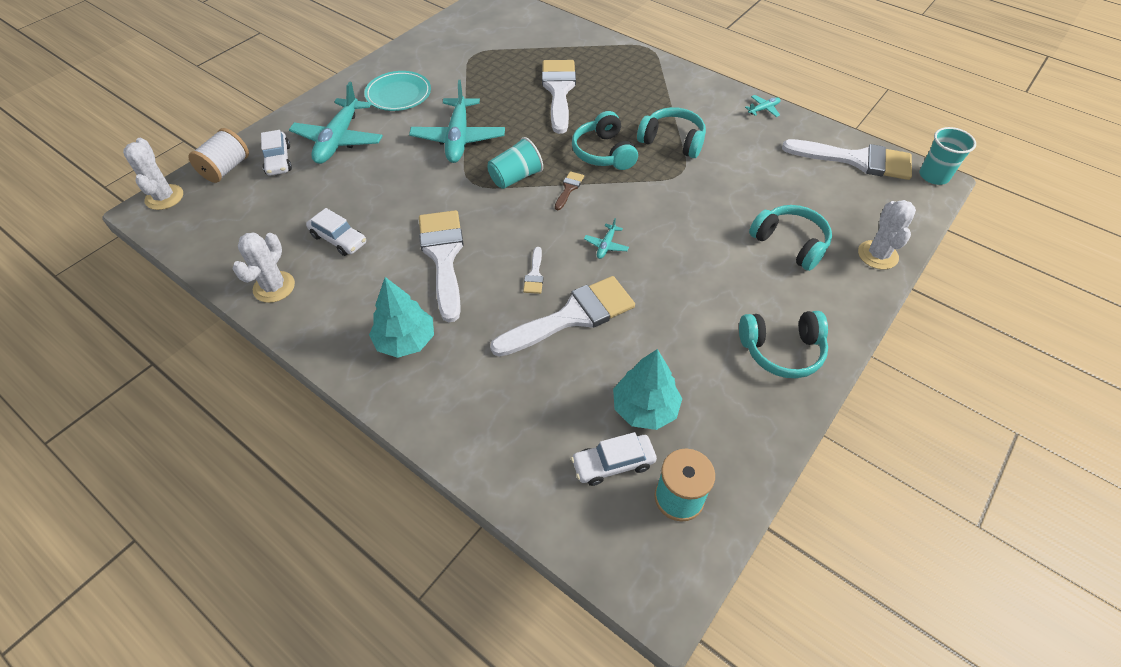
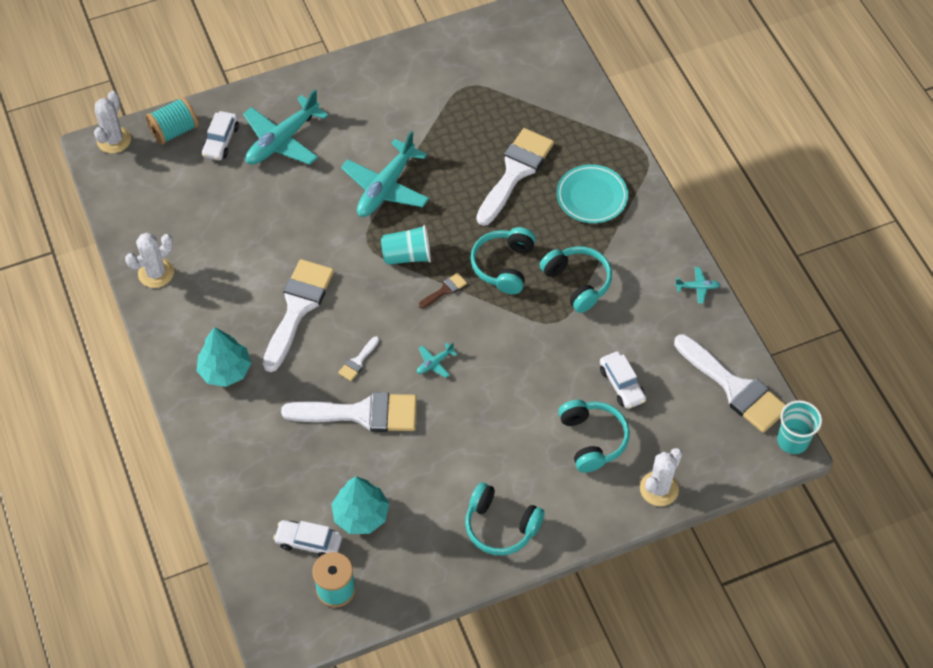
camera: 30 degrees right, 5 degrees up
(226, 169) = (175, 131): white spool -> turquoise spool
(338, 239) = (226, 250): white car -> white car (622, 384)
(398, 94) = (364, 108): turquoise plate -> turquoise plate (591, 196)

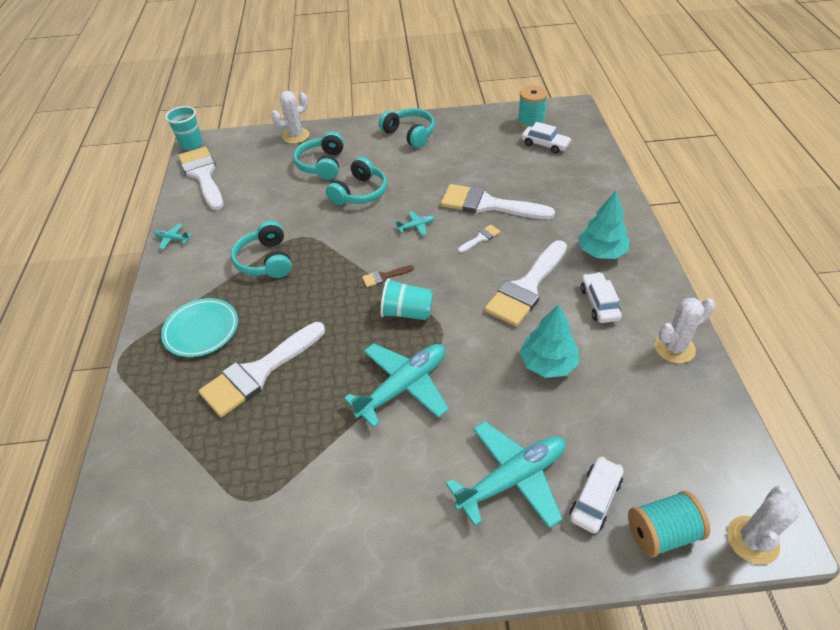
camera: 160 degrees left, 10 degrees down
(361, 515) = (504, 152): turquoise tree -> turquoise tree (548, 363)
(503, 266) = (321, 286): turquoise headphones -> turquoise headphones (360, 193)
(622, 384) = (280, 190): white car -> white car (599, 303)

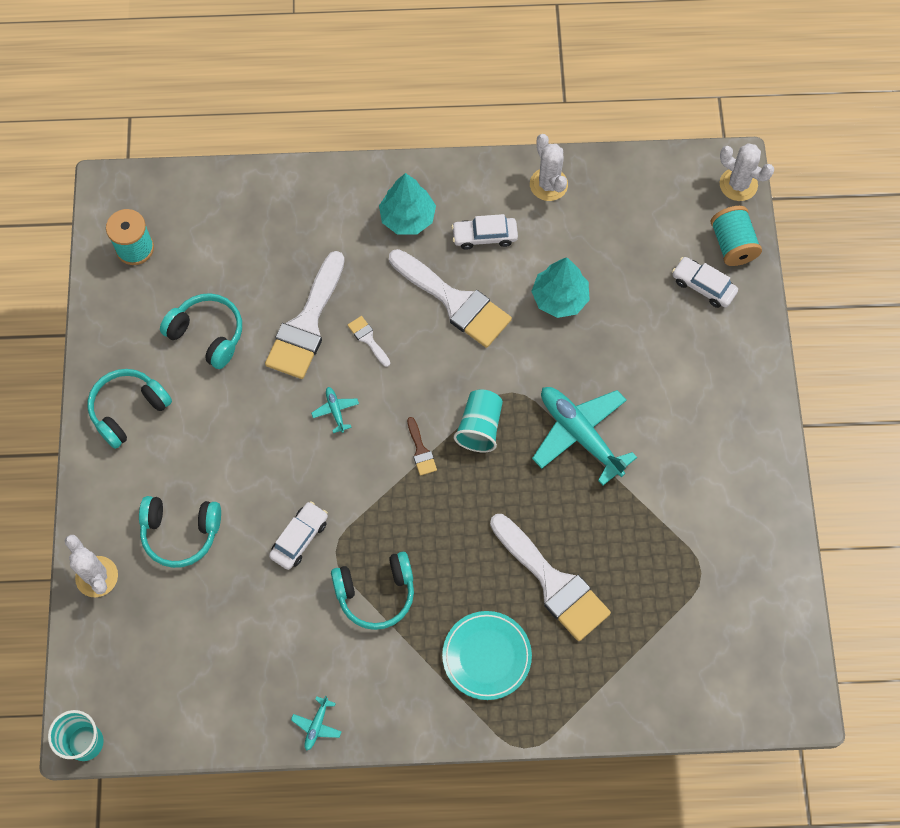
camera: 90 degrees left, 20 degrees up
(203, 175) = (175, 708): white brush -> none
(360, 193) = (256, 479): turquoise headphones -> turquoise headphones (208, 334)
(512, 478) = (683, 347): turquoise plane -> none
(545, 145) = (191, 239): white car -> white car (299, 538)

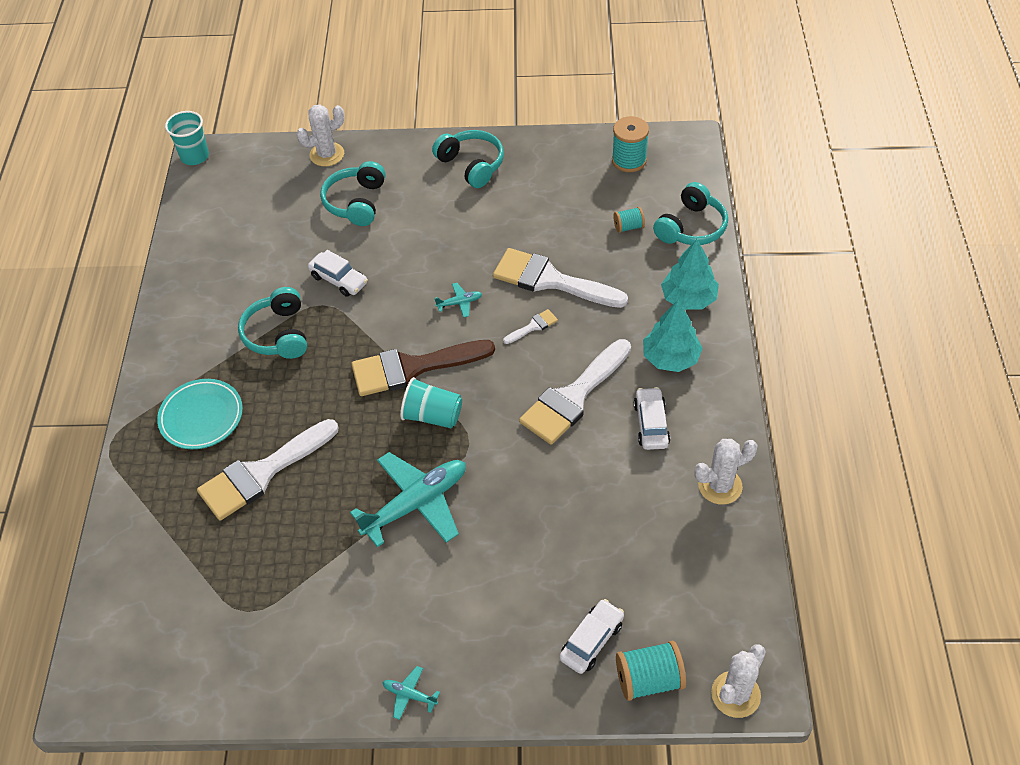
camera: 95 degrees right, 15 degrees down
(208, 334) = (542, 212): turquoise headphones -> turquoise headphones (691, 227)
(234, 250) = (628, 227): none -> turquoise spool
(316, 725) = (170, 294): turquoise plane -> turquoise plane (409, 695)
(420, 450) = (413, 367): brown brush -> brown brush, size x2.36
(560, 298) = (577, 491): turquoise tree -> turquoise tree (688, 298)

